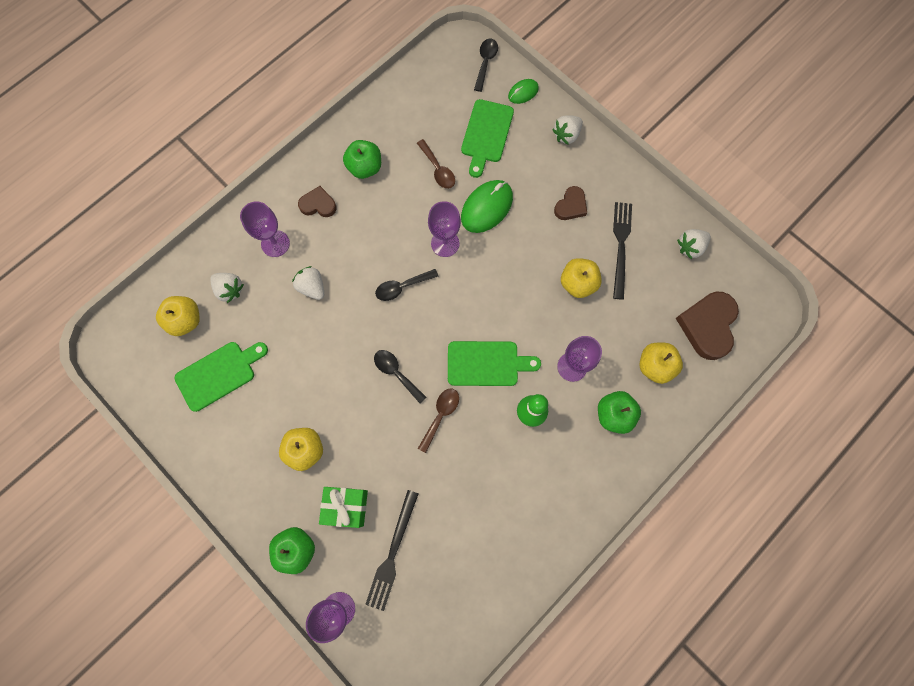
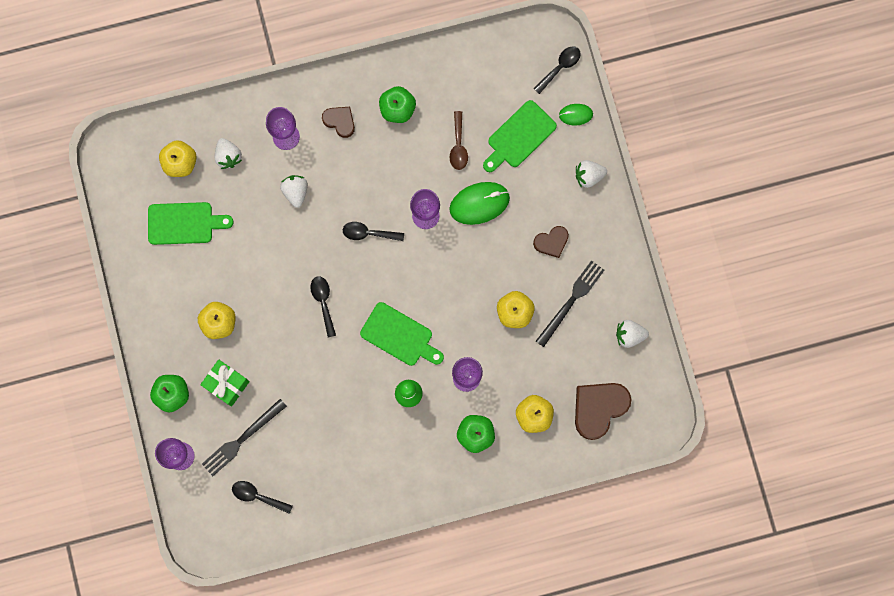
camera: 30 degrees right, 5 degrees up
(440, 415) = (338, 356): brown spoon -> none
(441, 603) = (258, 496): none -> black spoon

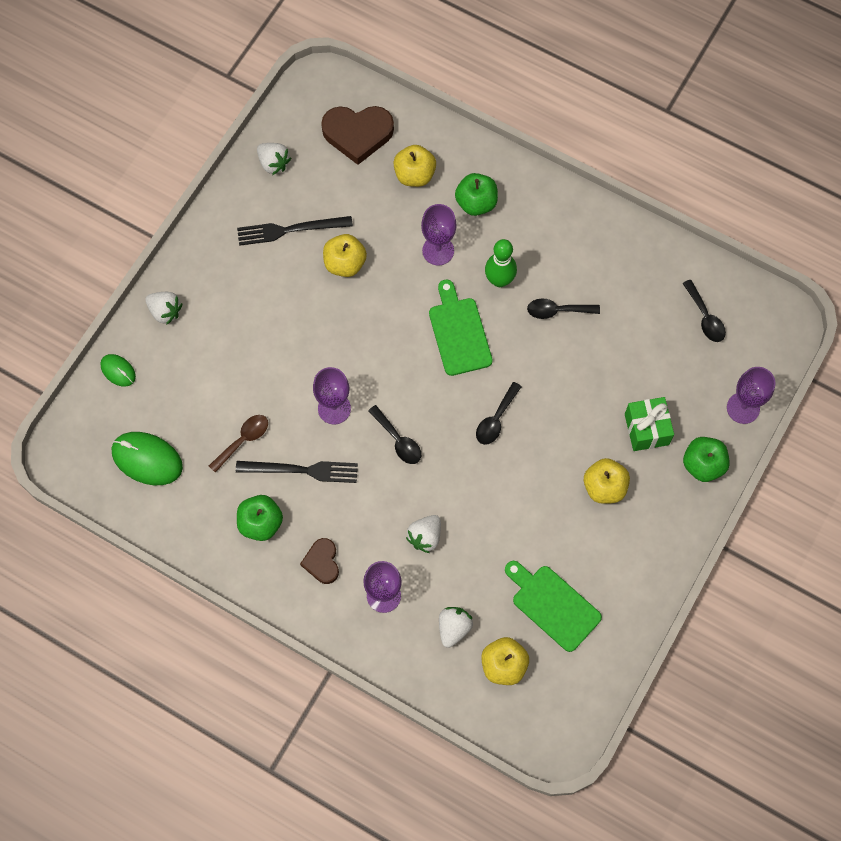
camera: 135 degrees left, 10 degrees down
(242, 439) = (675, 373): black fork -> black fork (302, 470)
(479, 203) = (278, 375): green mouse -> green mouse (147, 459)
(519, 136) = (184, 398): green cutting board -> none
(551, 242) = (254, 289): brown heart -> none
(560, 67) = (85, 423): black spoon -> black spoon (557, 310)

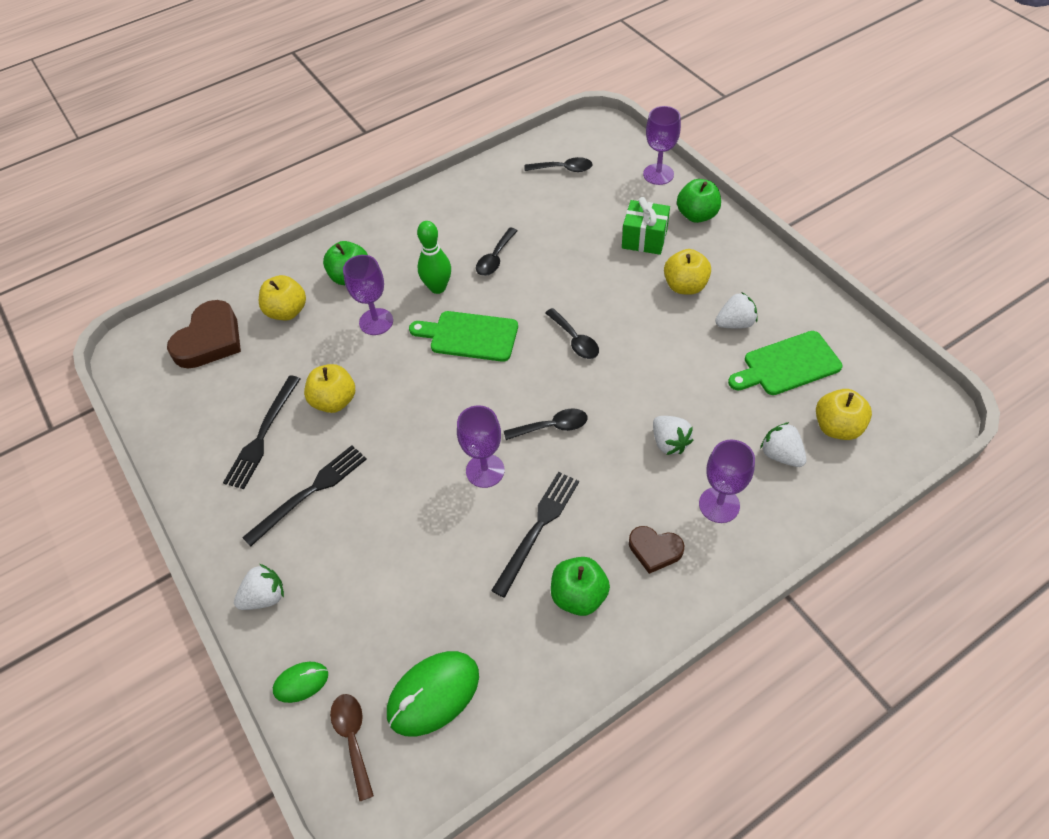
camera: 60 degrees left, 15 degrees down
(243, 440) = (470, 575): brown spoon -> brown spoon (353, 739)
(257, 293) = (310, 492): none -> black fork
(273, 163) = (180, 421): white strawberry -> white strawberry (735, 323)

